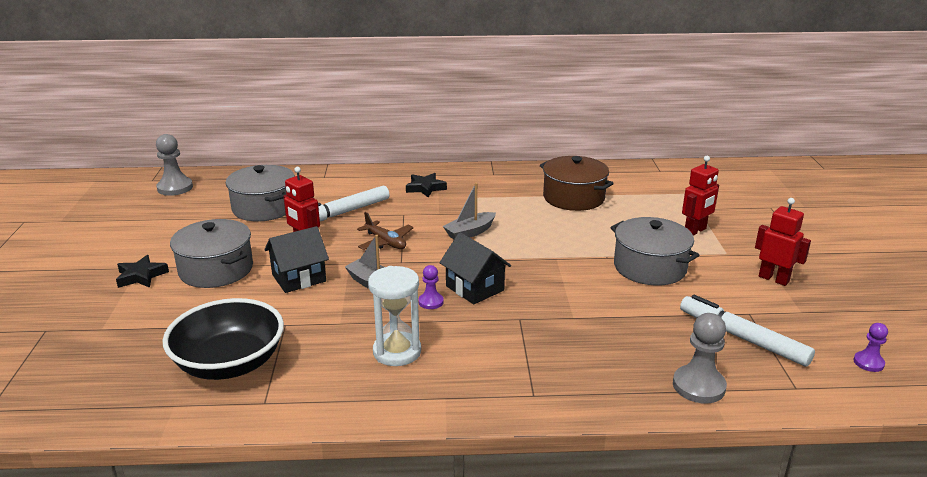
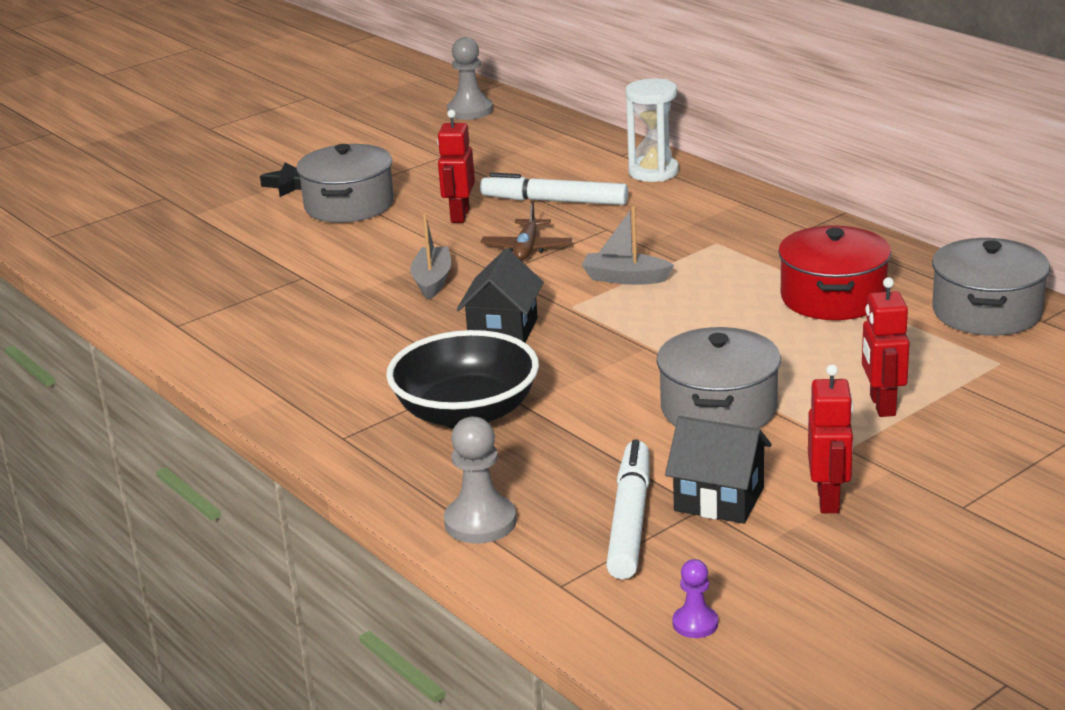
camera: 55 degrees right, 0 degrees up
(229, 363) = (212, 285): black bowl -> black bowl (466, 413)
(264, 208) = (499, 164): grey pot -> grey pot (986, 312)
(299, 278) = (390, 244): black house -> black house (719, 499)
(397, 352) = (327, 344): white hourglass -> white hourglass (653, 172)
(425, 188) = (693, 211): black star -> none
(431, 302) = (440, 321): purple pawn -> none
(573, 198) = (833, 297): brown pot -> red pot
(695, 231) = (882, 405): red robot -> red robot turned 75 degrees clockwise

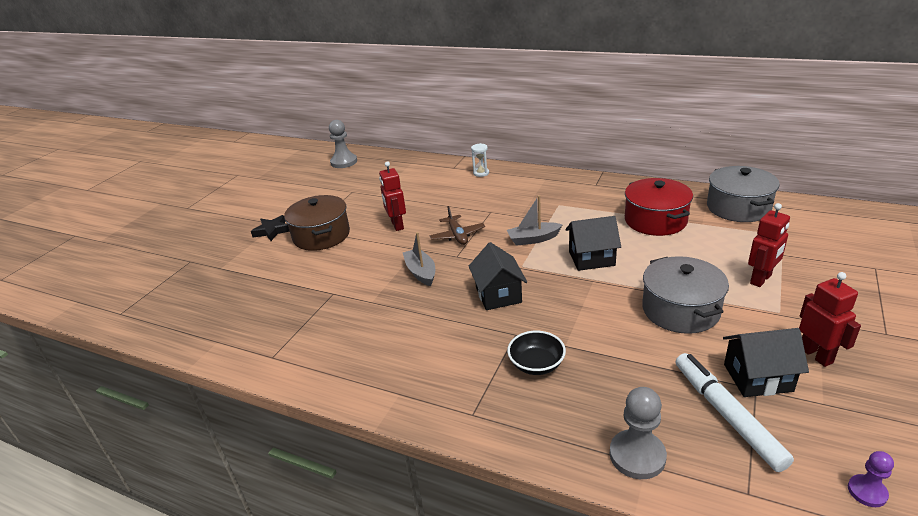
camera: 25 degrees left, 5 degrees up
(349, 205) = (321, 235): grey pot -> brown pot
(466, 413) = (536, 364): black bowl -> black bowl, size x0.54
(554, 201) = (444, 202): white marker -> none
(653, 172) = (481, 173): white hourglass -> white hourglass, size x0.56
(676, 321) = (591, 258): none -> black house
(882, 405) = (761, 279): red robot -> red robot turned 105 degrees counterclockwise

